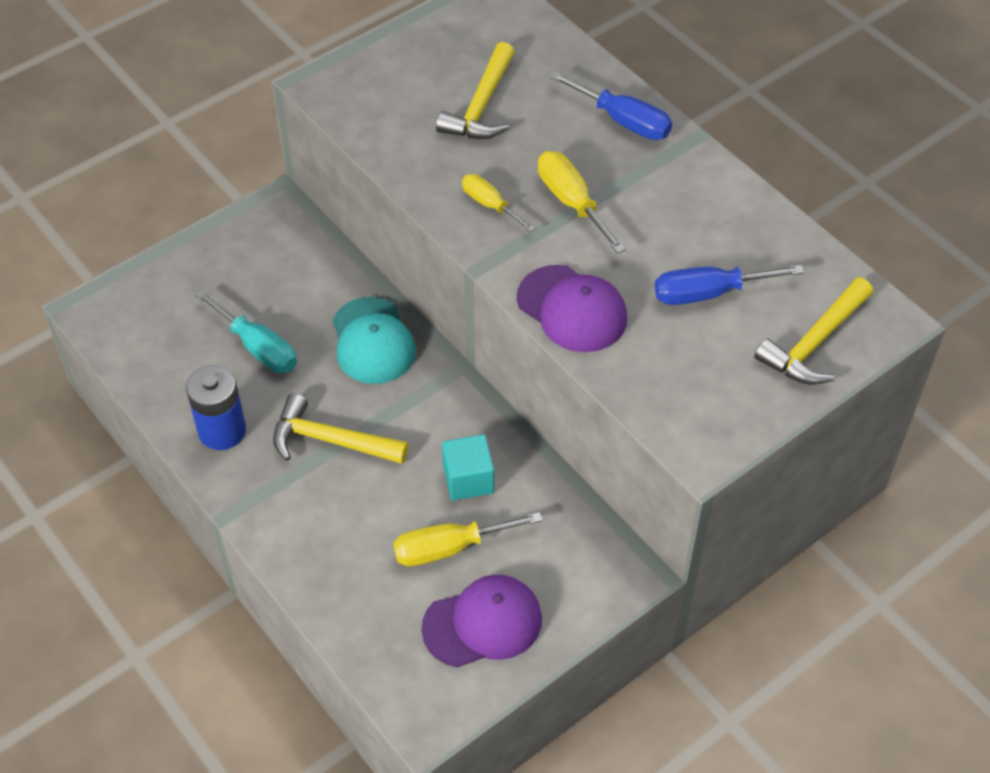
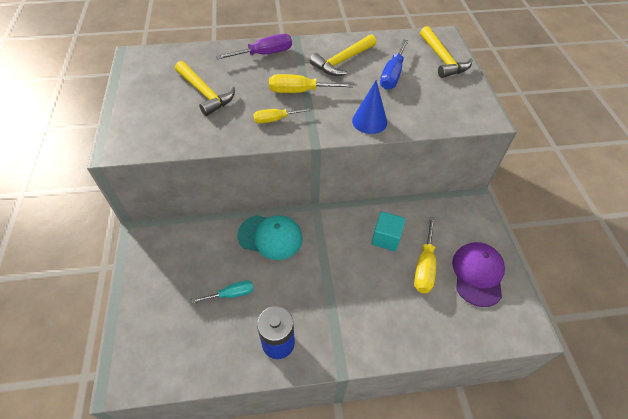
camera: 60 degrees left, 0 degrees up
(258, 347) = (231, 294): turquoise screwdriver -> turquoise screwdriver, size x0.66
(331, 440) = (323, 288): yellow hammer -> yellow hammer (342, 61)
(572, 309) = (369, 121): purple cap -> blue cone
(623, 121) = (264, 54): blue screwdriver -> purple screwdriver

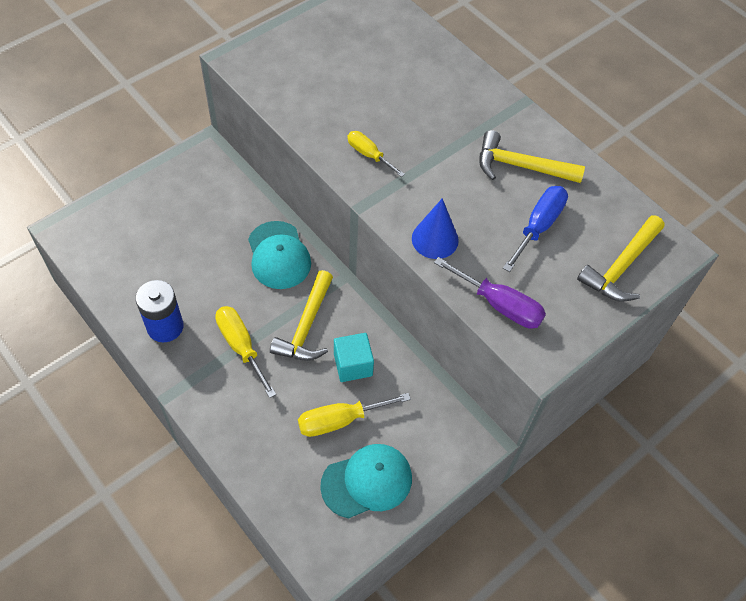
camera: 55 degrees right, 5 degrees up
(205, 93) = (360, 76): yellow hammer -> yellow hammer (306, 326)
(231, 294) = (192, 260): turquoise screwdriver -> none
(264, 54) = (467, 89): purple screwdriver -> purple screwdriver (499, 305)
(300, 91) = (431, 153): yellow screwdriver -> yellow screwdriver (241, 346)
(392, 75) = (538, 226): blue screwdriver -> blue screwdriver turned 135 degrees clockwise
(477, 274) = (367, 481): purple cap -> turquoise cap

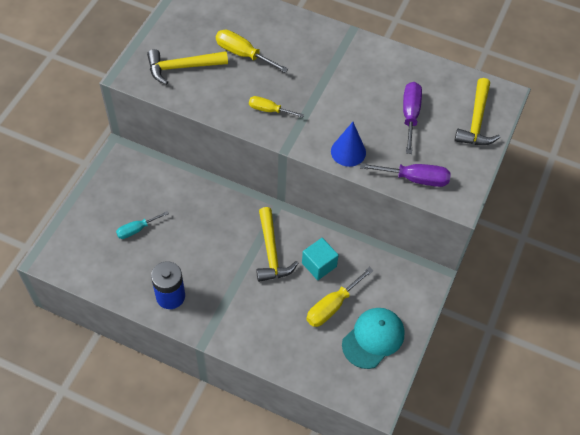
camera: 25 degrees left, 0 degrees up
(174, 238) = (136, 229): none -> turquoise screwdriver
(241, 346) = (234, 286): yellow screwdriver -> yellow screwdriver (243, 54)
(278, 255) = (221, 210): turquoise cap -> none
(521, 166) = (376, 77): yellow hammer -> yellow hammer (182, 67)
(538, 226) = (410, 115): blue screwdriver -> purple screwdriver

